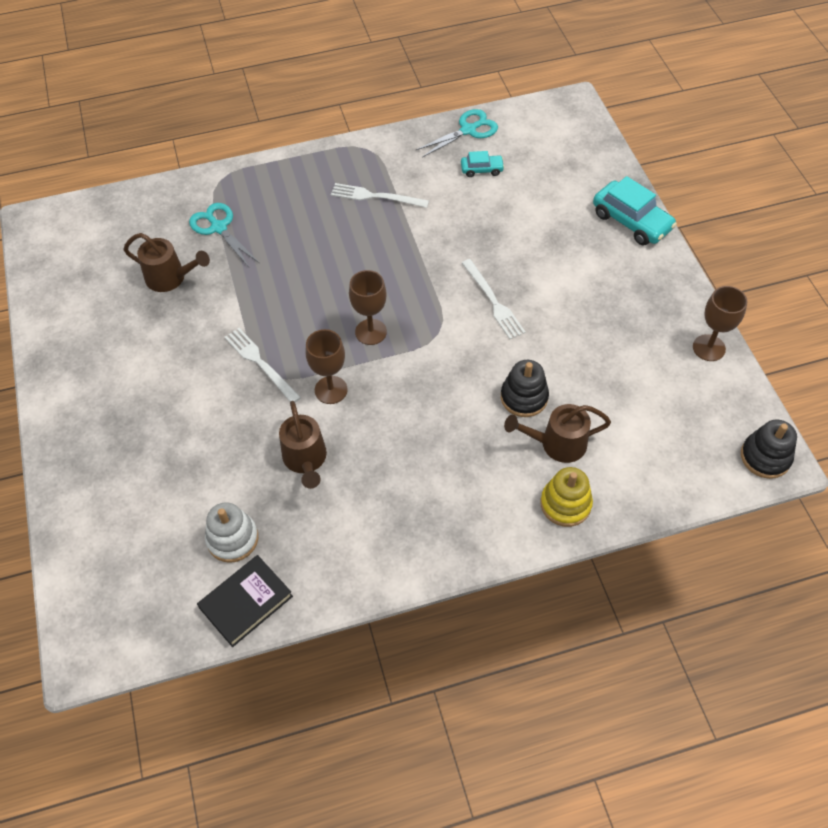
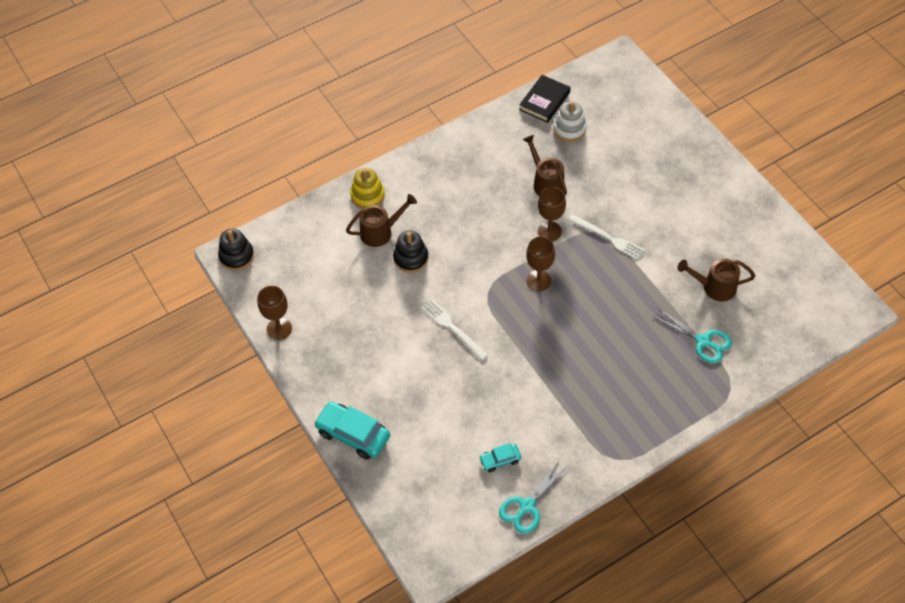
camera: 165 degrees right, 0 degrees up
(376, 197) = (584, 405): white fork -> none

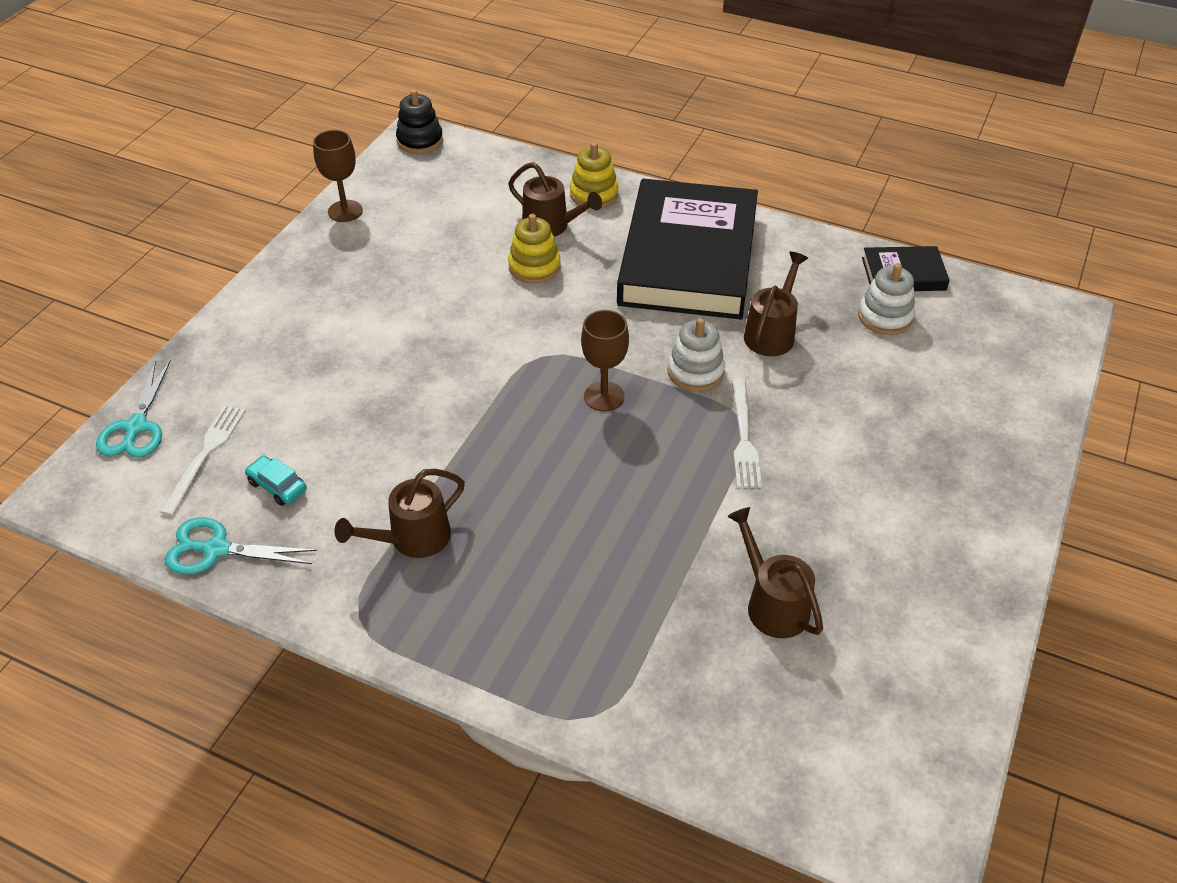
camera: 55 degrees right, 10 degrees down
(353, 434) = (233, 332): turquoise car -> none
(410, 258) = (534, 267): black stacking toy -> yellow stacking toy
(453, 328) = (458, 349): white fork -> white fork (205, 455)
(459, 183) = (688, 258): none -> black book
(549, 231) = (695, 371): brown goblet -> white stacking toy
(580, 414) = (411, 539): none -> brown watering can
(703, 341) = (657, 635): turquoise scissors -> turquoise scissors (136, 427)

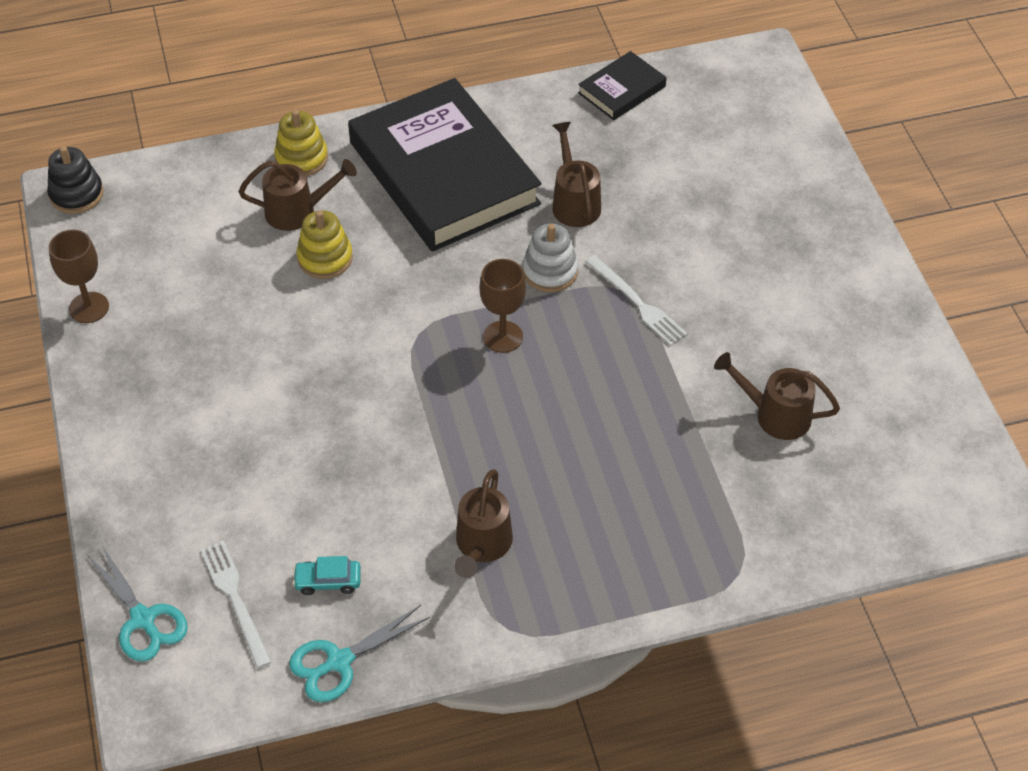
camera: 40 degrees left, 5 degrees up
(885, 317) = (642, 137): white stacking toy -> none

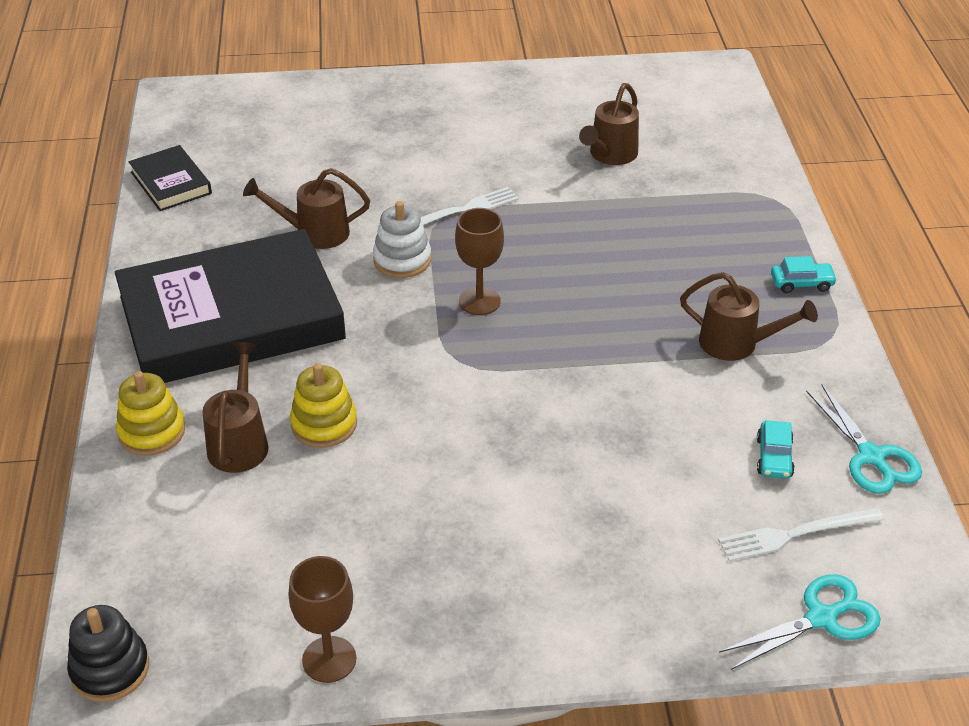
camera: 80 degrees left, 10 degrees down
(591, 601) = (801, 283): none -> turquoise car

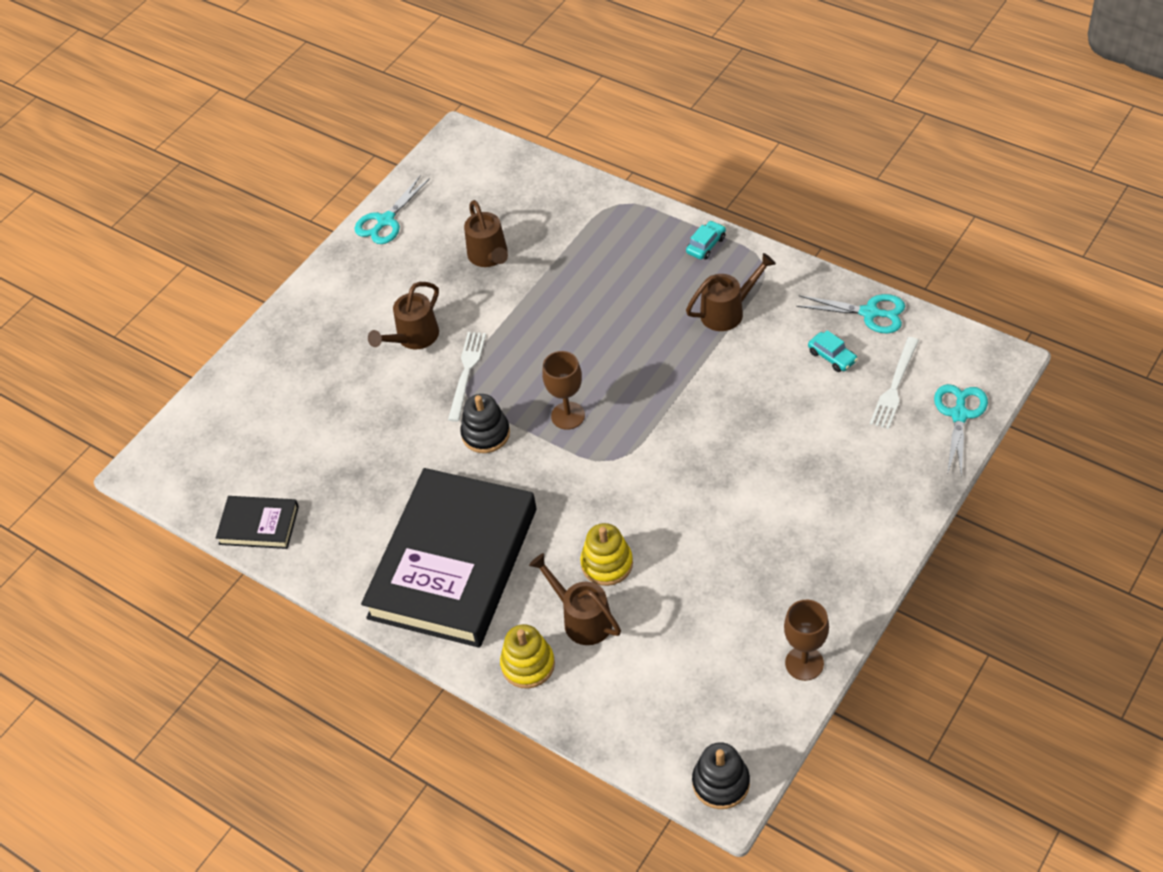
camera: 45 degrees left, 10 degrees up
(314, 233) = (407, 468): brown watering can -> brown watering can (413, 338)
(402, 260) = (486, 434): white stacking toy -> black stacking toy
(576, 79) = (385, 221): none -> turquoise scissors

